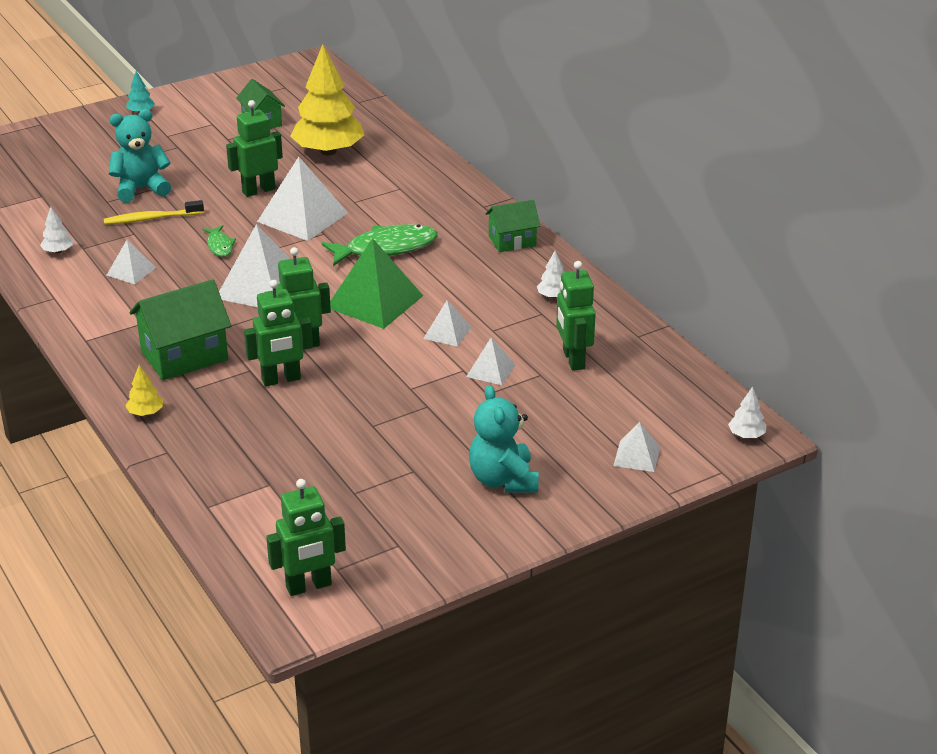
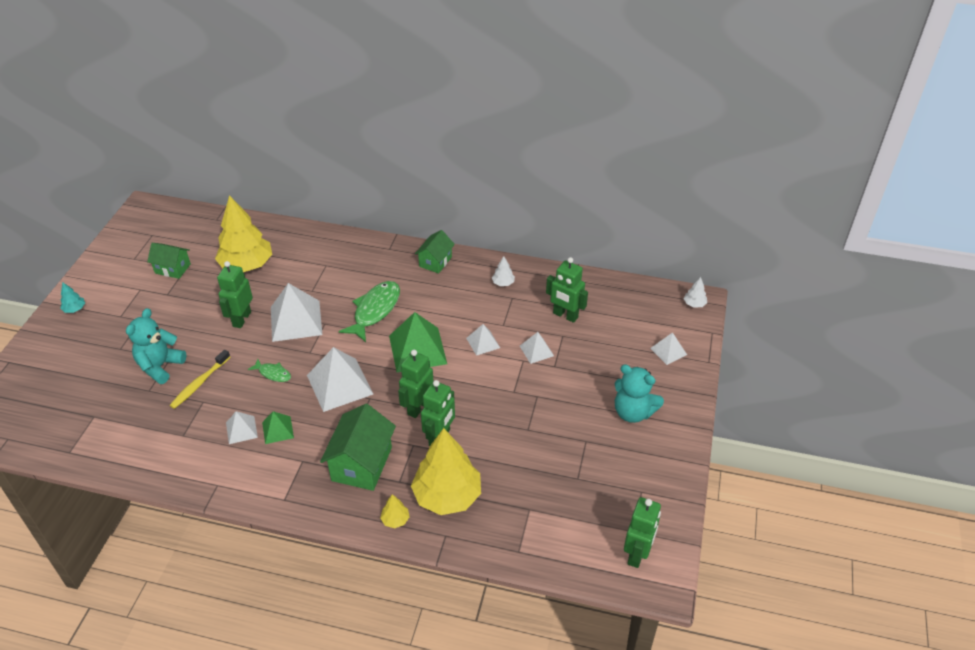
camera: 45 degrees left, 10 degrees up
(58, 251) = (169, 449): white tree -> none
(158, 289) = (278, 430): none -> green pyramid
(216, 425) = (447, 496): none -> yellow tree

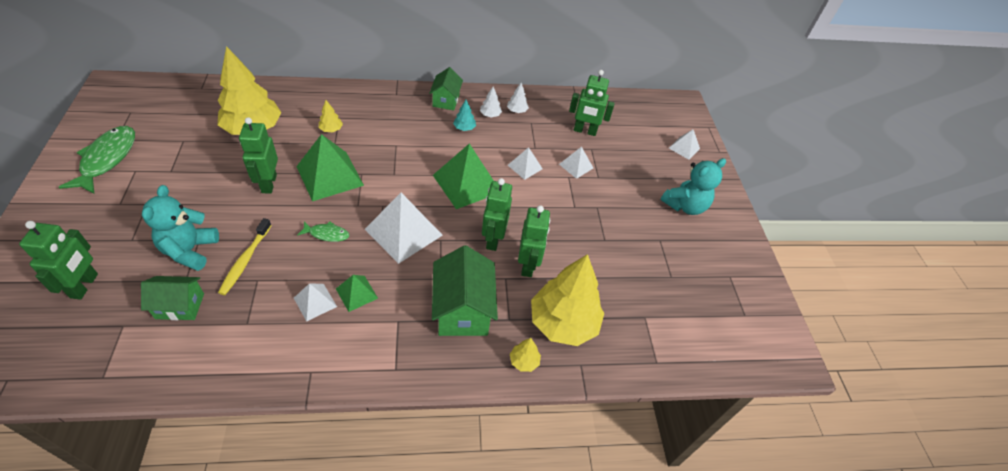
camera: 25 degrees left, 5 degrees up
(74, 309) = (56, 205): turquoise tree -> turquoise tree (464, 128)
(172, 268) = (168, 143): green house -> green house (180, 306)
(296, 320) = (330, 176): white pyramid -> green pyramid
(314, 276) = (331, 129): none -> yellow tree
(375, 310) = (408, 153): green fish -> green fish (107, 159)
(633, 412) = (685, 206): turquoise teddy bear -> turquoise teddy bear turned 45 degrees counterclockwise
(637, 554) = (759, 336): green robot -> green robot (84, 286)
(694, 304) = (682, 106): white tree -> white tree (490, 115)

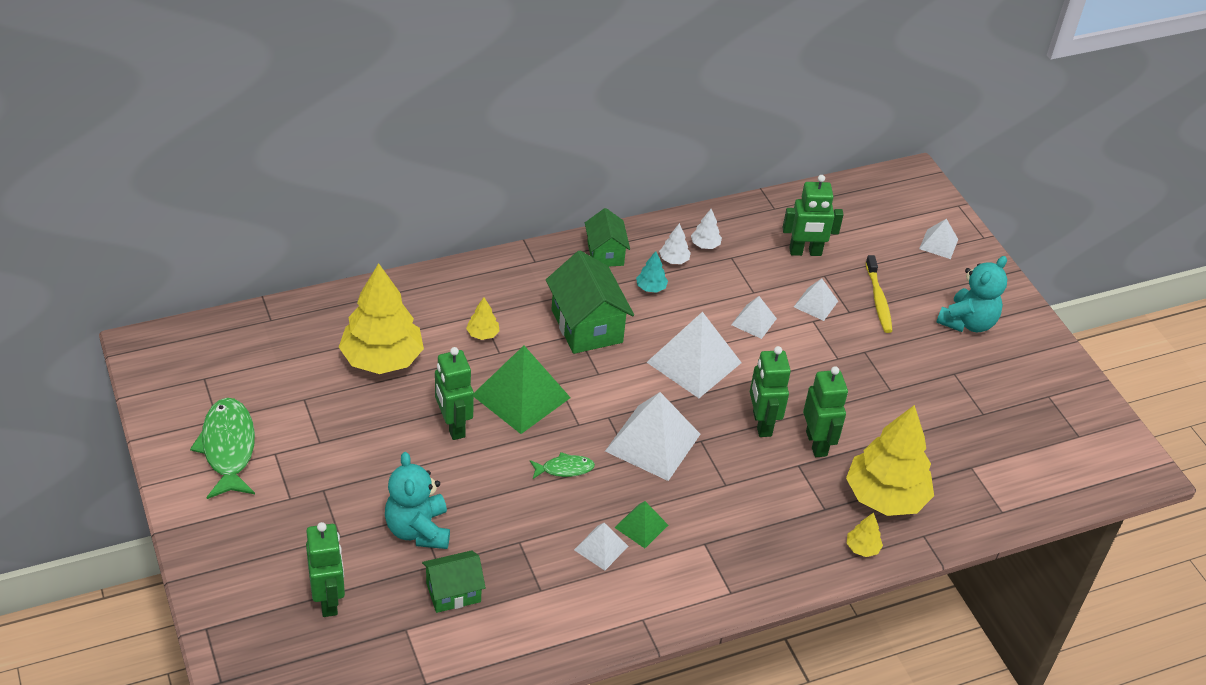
camera: 15 degrees left, 5 degrees down
(245, 260) = (491, 524): yellow toothbrush -> yellow toothbrush (878, 300)
(463, 310) = (769, 512): green house -> green house (586, 326)
(466, 183) = (694, 362): green pyramid -> white pyramid

